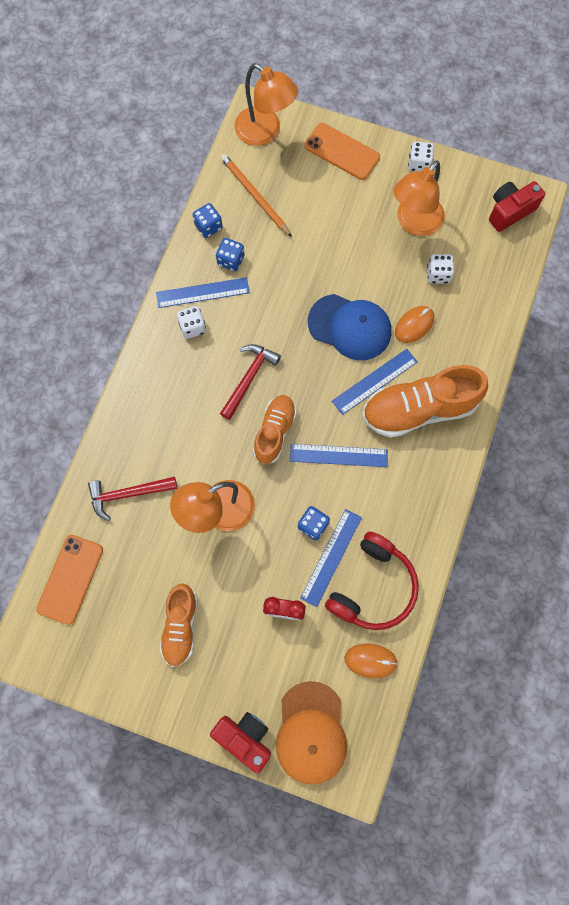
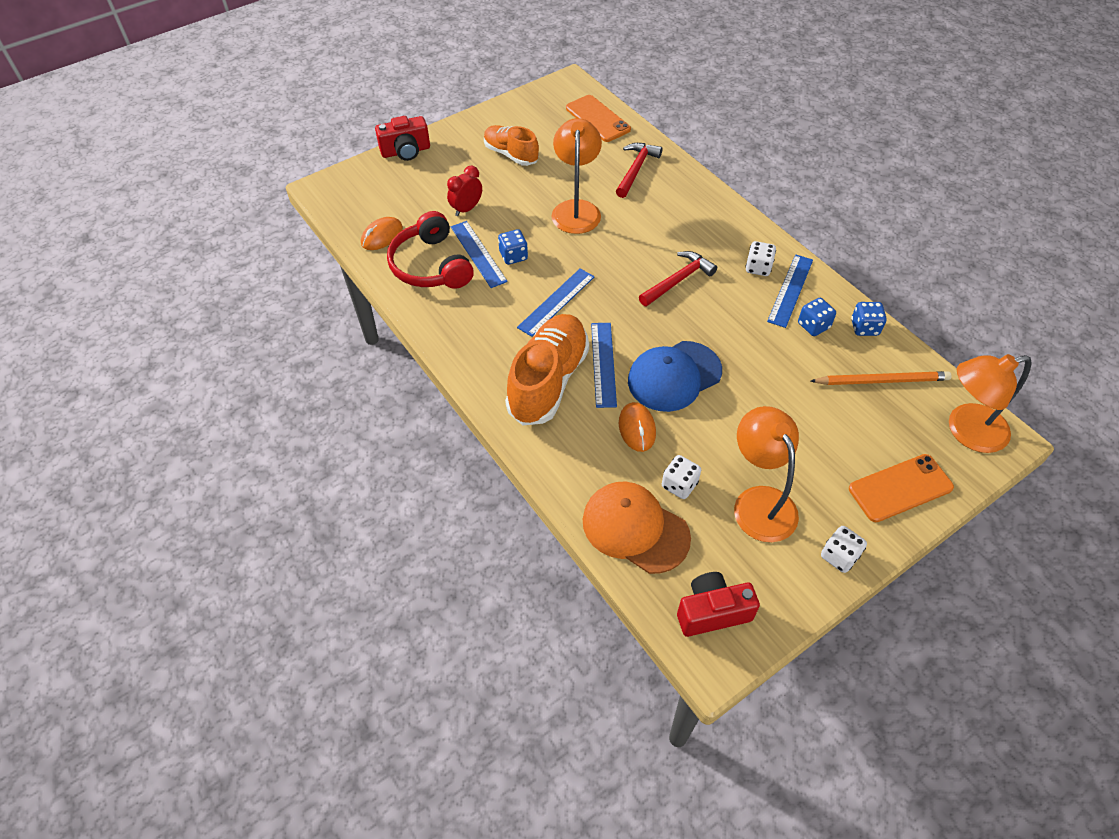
camera: 125 degrees right, 20 degrees down
(249, 378) = (678, 280): red hammer -> red hammer turned 105 degrees counterclockwise
(274, 432) = (614, 272): orange shoe -> none
(311, 733) = (372, 182): orange cap -> orange cap (635, 528)
(509, 211) = (712, 612): red camera -> red camera turned 105 degrees counterclockwise

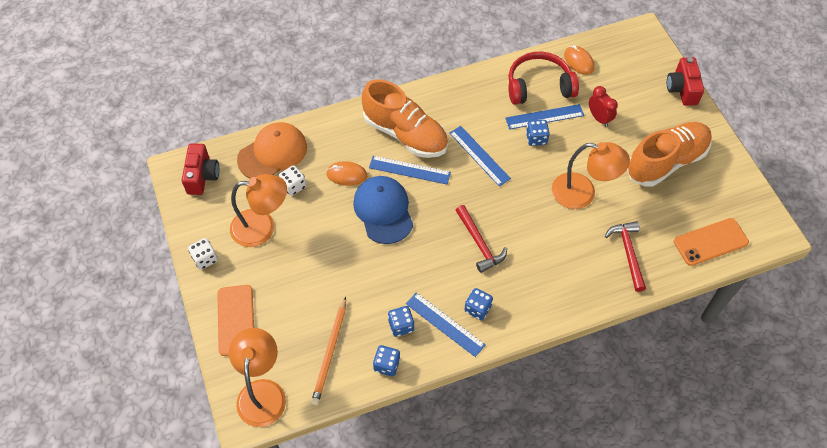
camera: 105 degrees right, 5 degrees up
(511, 154) = (666, 162): orange shoe -> orange shoe, size x1.63
(636, 169) = (628, 253): red hammer -> red hammer turned 135 degrees counterclockwise
(758, 268) = (477, 309): white dice -> blue dice

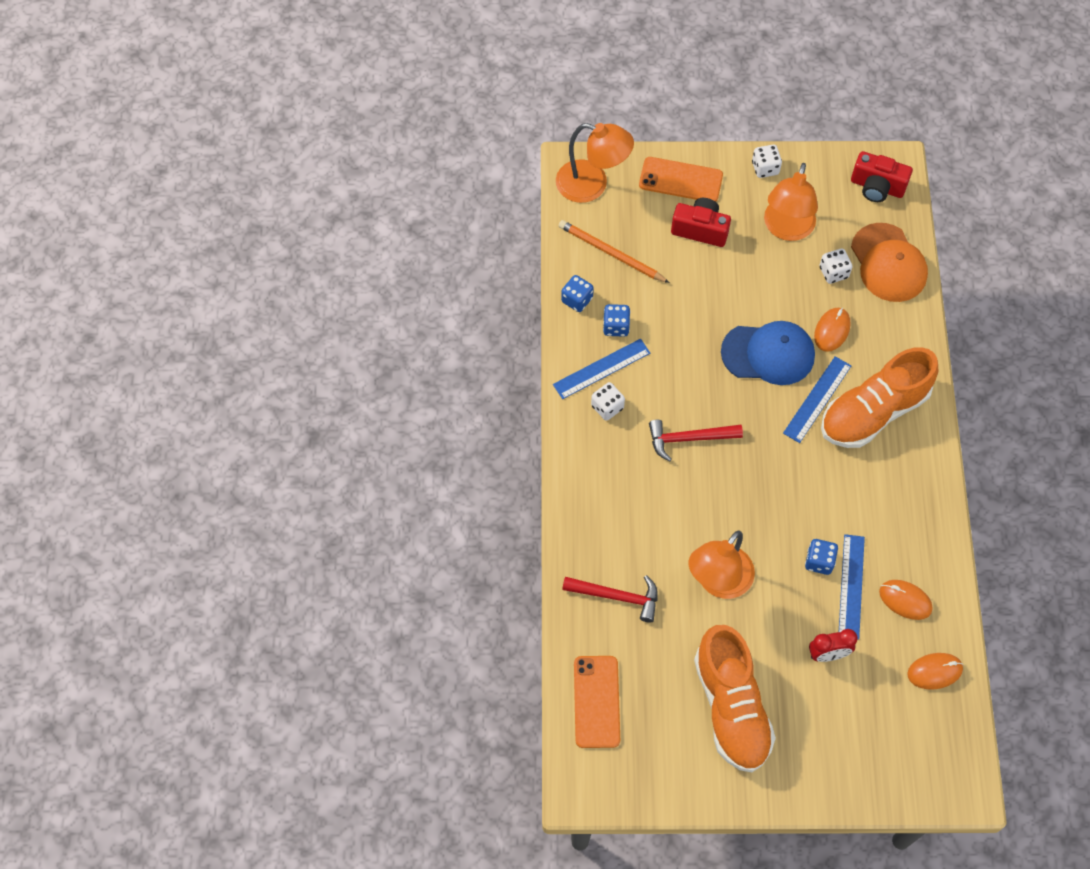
camera: 110 degrees right, 5 degrees up
(477, 309) = (607, 407): blue dice -> white dice
(479, 155) = (814, 484): blue ruler -> none
(539, 86) = (905, 600): red headphones -> orange mouse
(682, 89) = (844, 791): red camera -> red camera (700, 229)

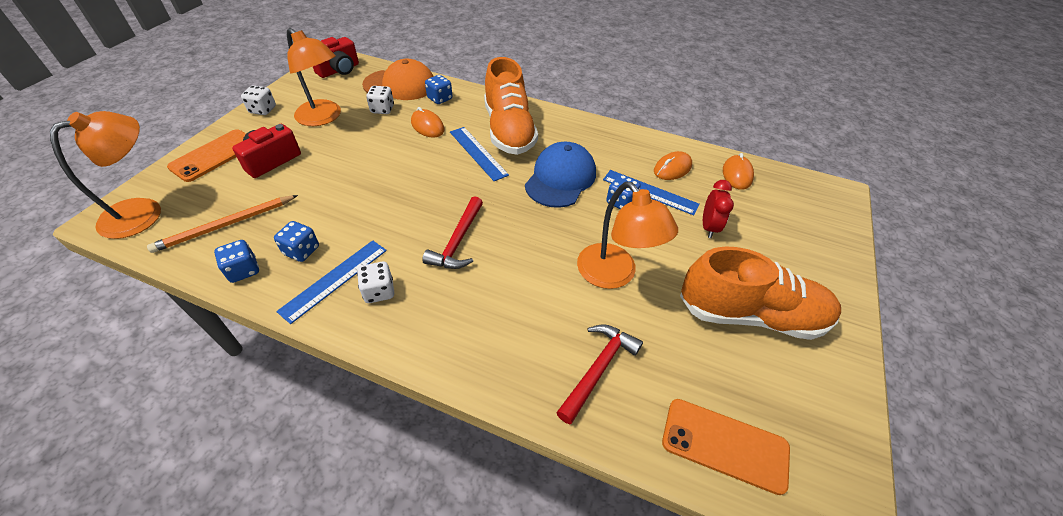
camera: 70 degrees left, 15 degrees down
(601, 369) = (334, 279): blue ruler -> blue ruler turned 45 degrees clockwise
(768, 354) = (418, 164): blue cap -> blue cap (560, 178)
(888, 316) = (440, 99): none -> blue dice

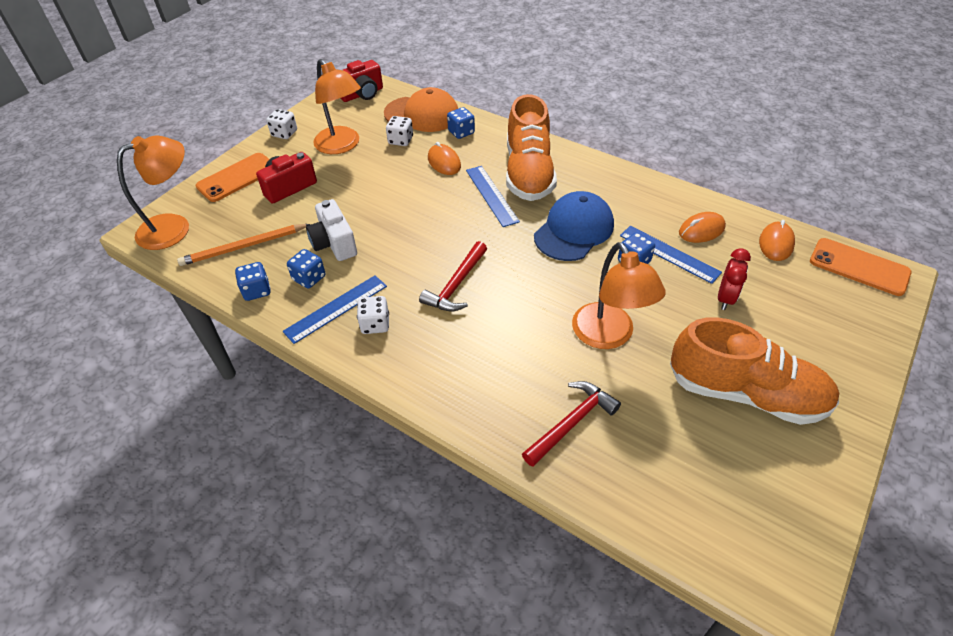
camera: 15 degrees right, 0 degrees up
(325, 212) = (334, 243): none -> white camera
(724, 445) = (681, 509): orange phone -> orange phone (859, 267)

